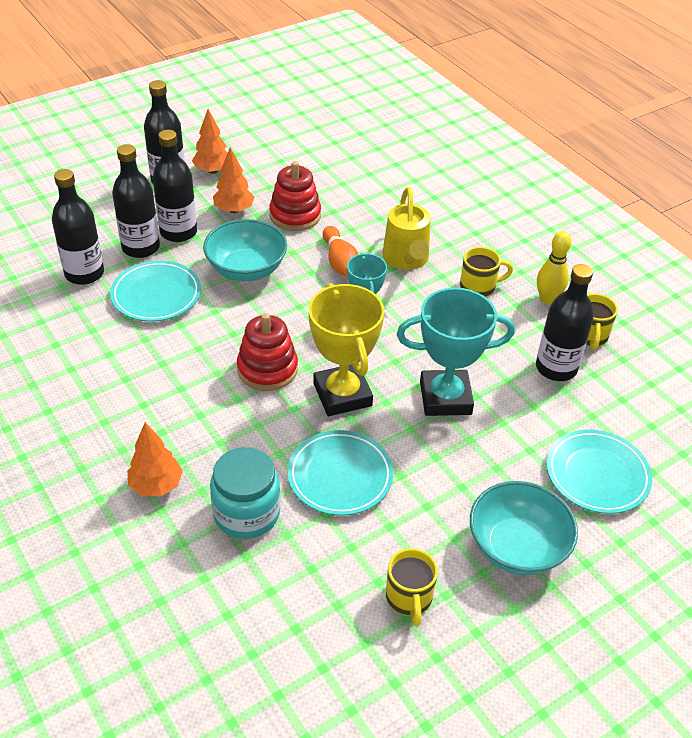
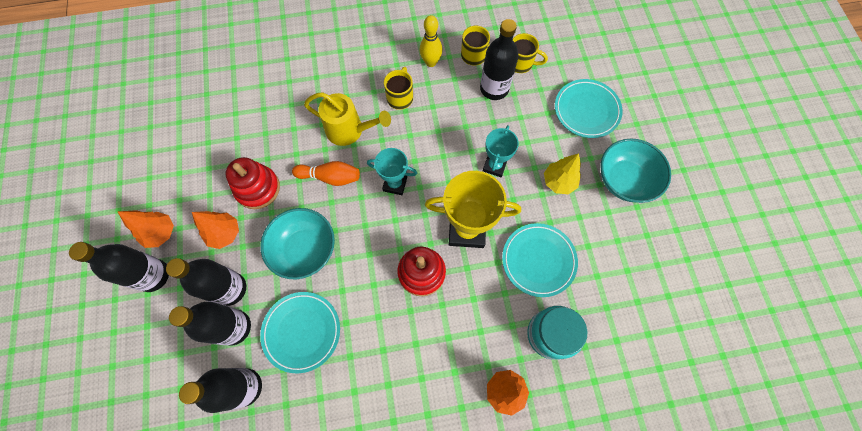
camera: 65 degrees left, 25 degrees up
(409, 598) = (644, 257): yellow mug -> yellow mug (521, 63)
(445, 398) = (494, 166): turquoise trophy -> turquoise trophy, size x0.60
(464, 470) = (558, 182): none -> yellow tree

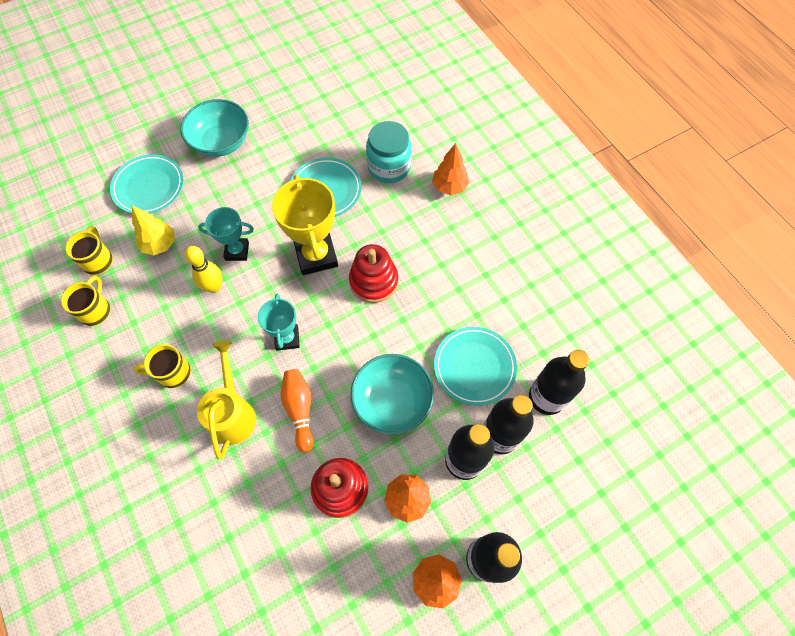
camera: 110 degrees left, 5 degrees down
(431, 62) = (114, 355): yellow bowling pin -> yellow bowling pin (214, 287)
(494, 89) = (139, 277): black bottle -> none
(558, 182) = (239, 193): yellow tree -> yellow tree (160, 244)

